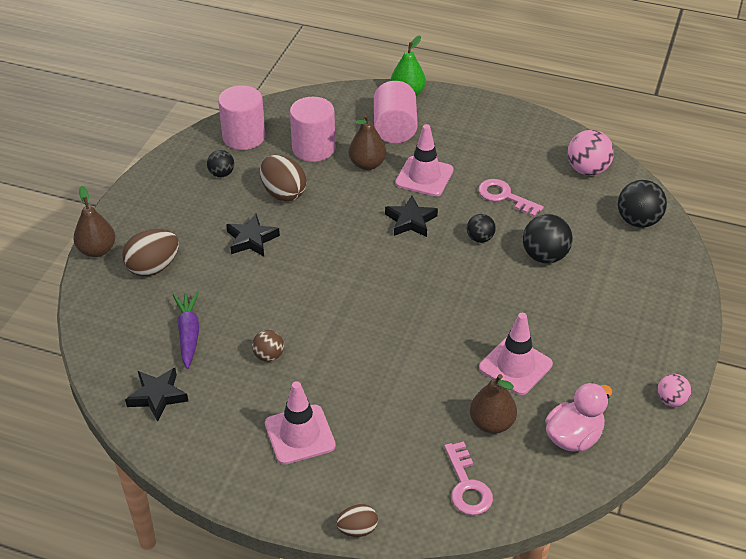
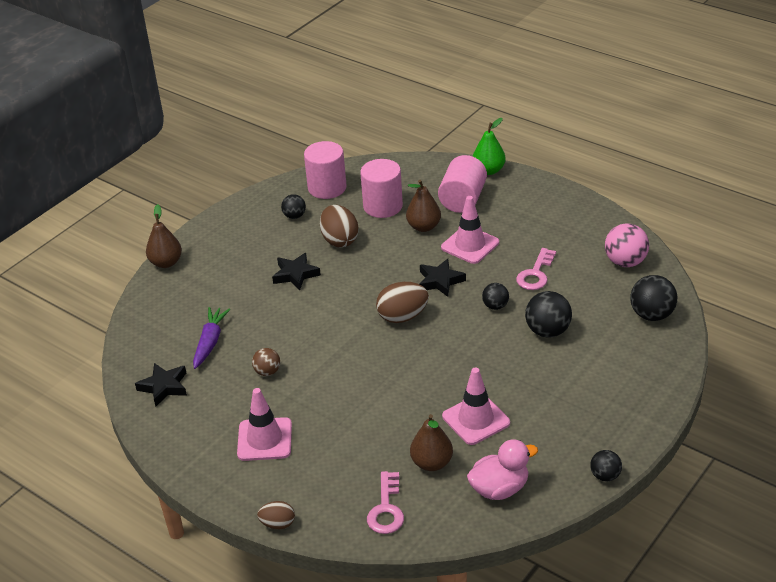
camera: 20 degrees right, 5 degrees down
(153, 267) = (205, 284): brown egg -> brown egg (402, 317)
(505, 197) = (535, 274): pink key -> pink key turned 120 degrees counterclockwise
(671, 400) = (605, 476): pink ball -> black ball

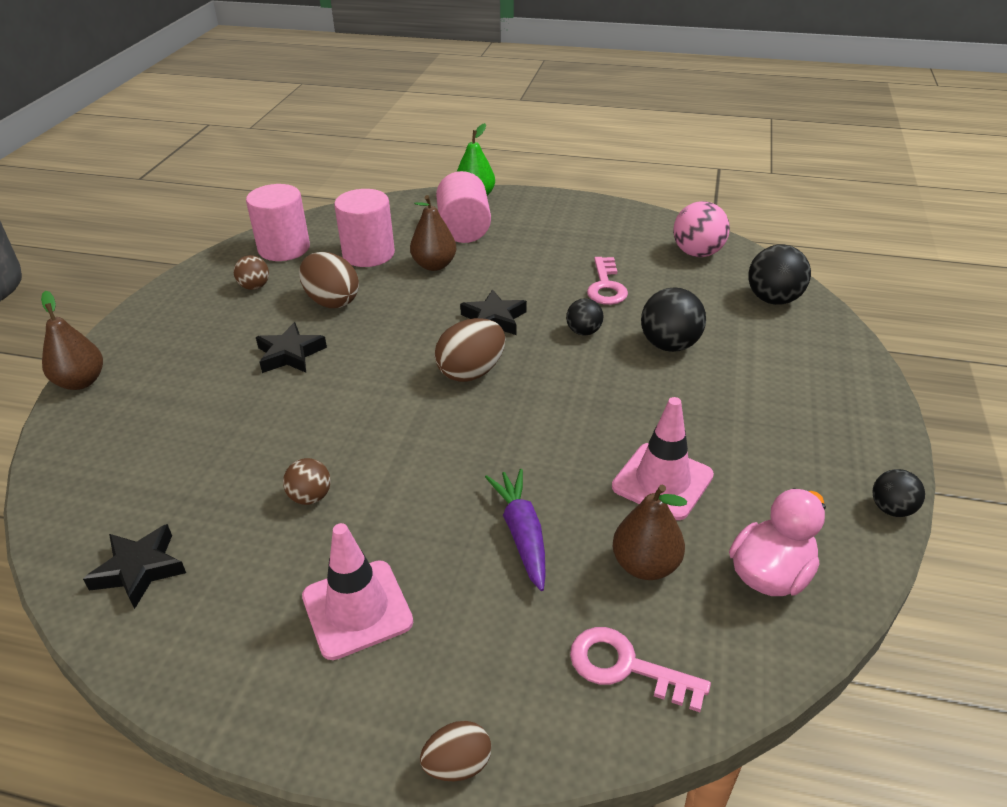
camera: 25 degrees left, 0 degrees up
(210, 342) = (195, 477): purple carrot -> purple carrot (522, 534)
(294, 216) = (254, 287): black ball -> brown ball
(386, 509) = (626, 667): pink key -> pink key turned 135 degrees clockwise
(470, 245) = (505, 273): pink traffic cone -> none

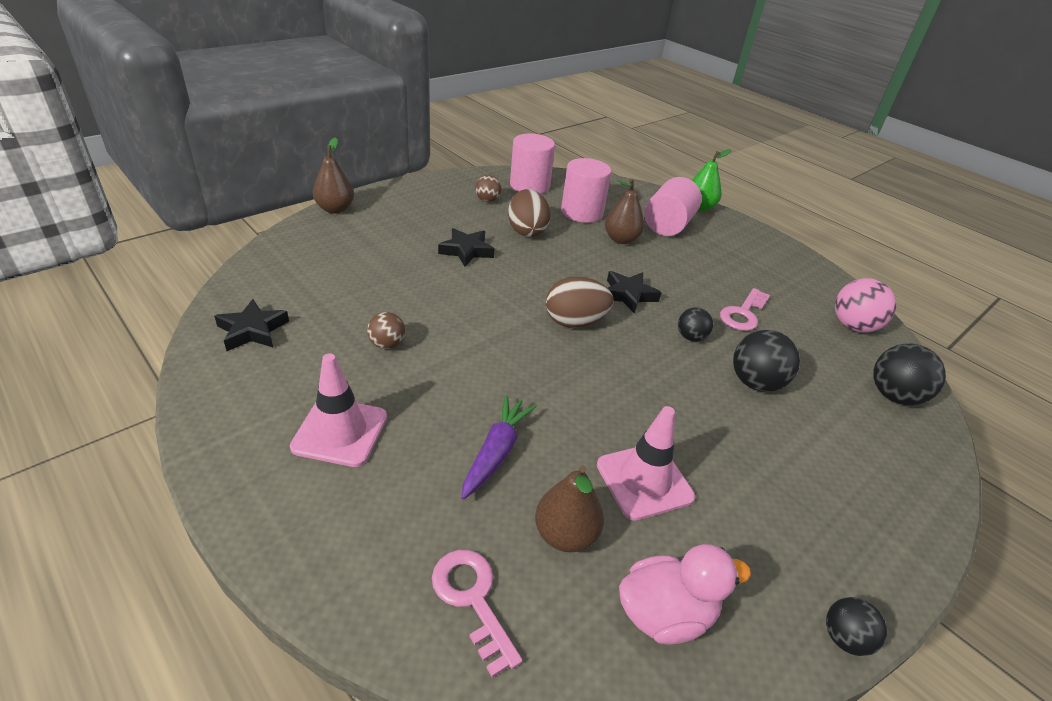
camera: 30 degrees right, 0 degrees up
(457, 764) = (291, 578): brown egg -> none

